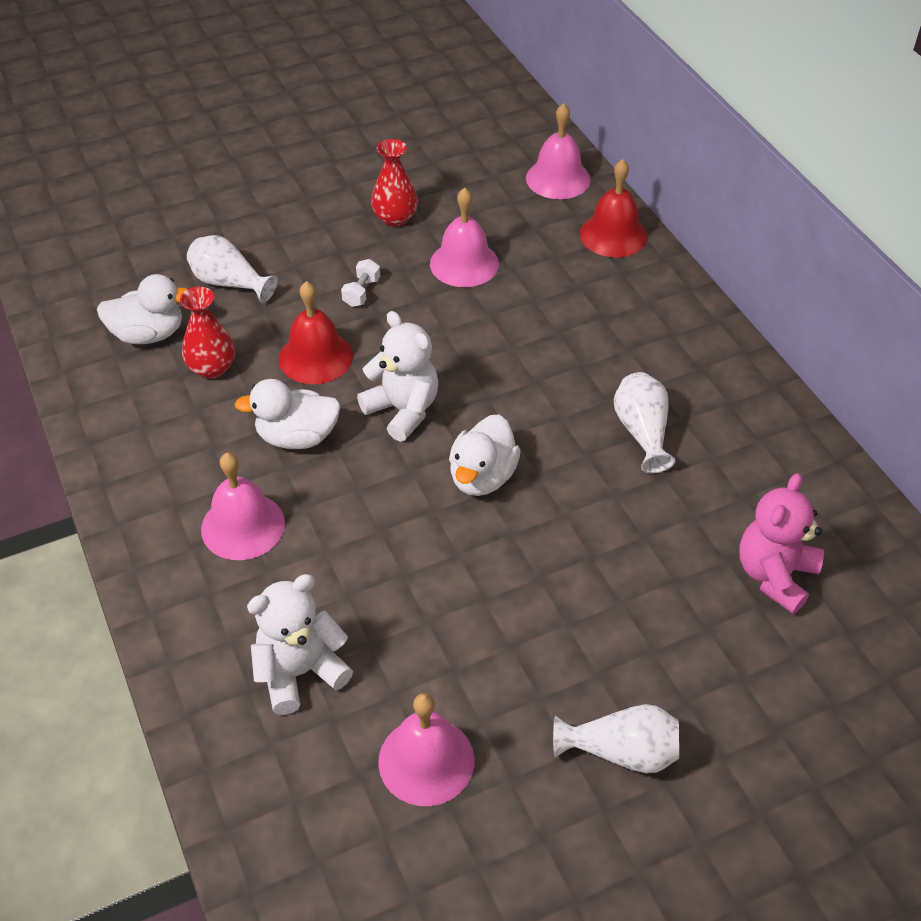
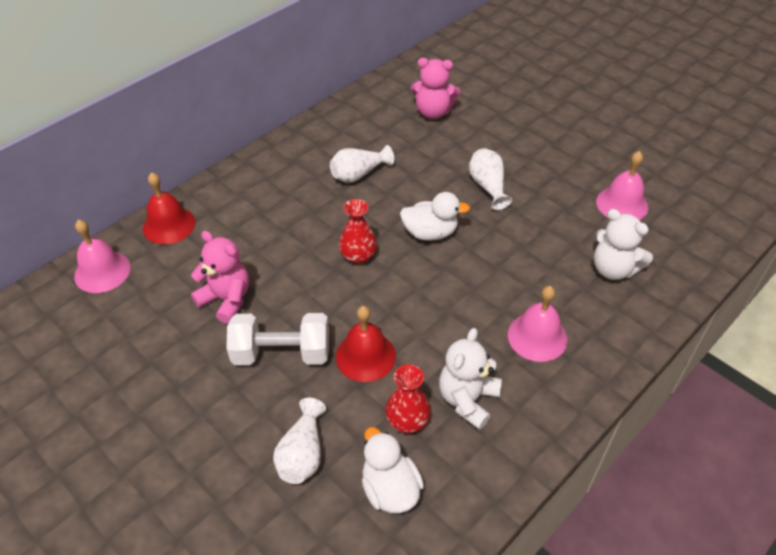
camera: 110 degrees left, 0 degrees up
(297, 437) = (448, 337): white duck -> none
(361, 292) = (282, 353): white dumbbell -> white dumbbell, size x2.27
(395, 218) = (179, 363): red vase -> red vase (358, 256)
(403, 410) = (394, 287): white teddy bear -> white teddy bear (467, 399)
(464, 263) = (226, 299): pink bell -> pink teddy bear
(621, 752) = (566, 142): white vase -> white vase (488, 187)

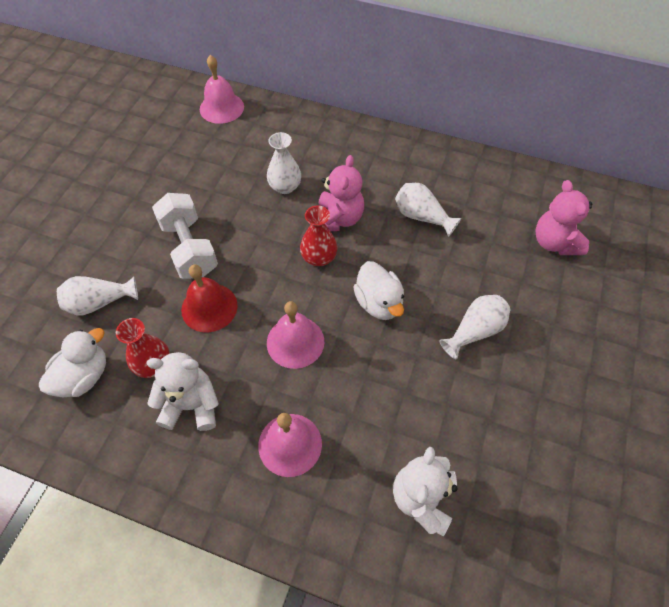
camera: 65 degrees right, 10 degrees up
(169, 225) = (286, 121): red bell -> none
(226, 299) = (228, 190): pink teddy bear -> pink teddy bear (338, 219)
(256, 253) = (285, 187): none -> white vase
(622, 204) = (535, 481): pink bell -> pink bell (295, 342)

